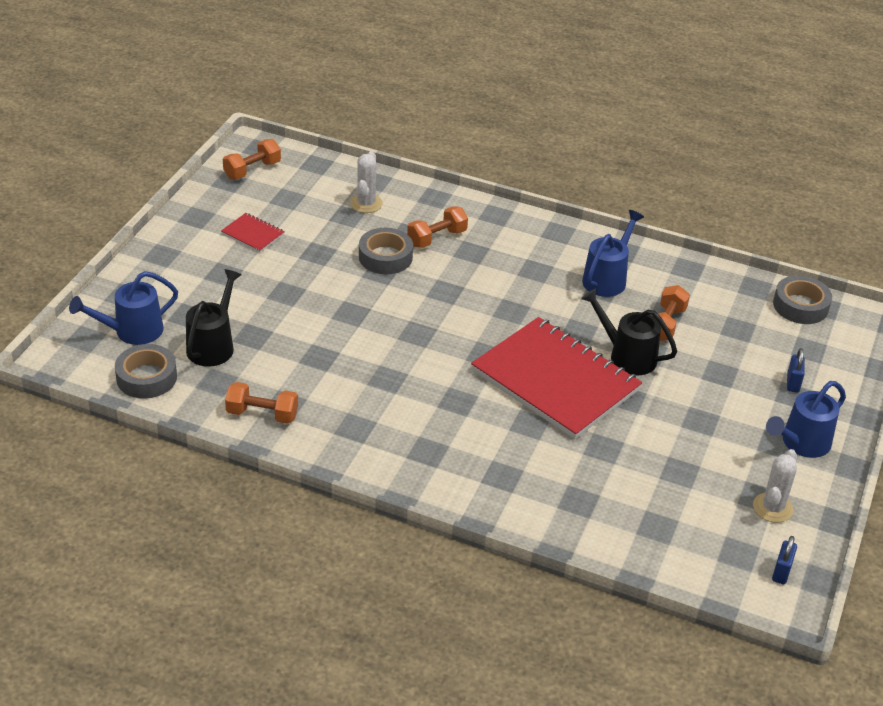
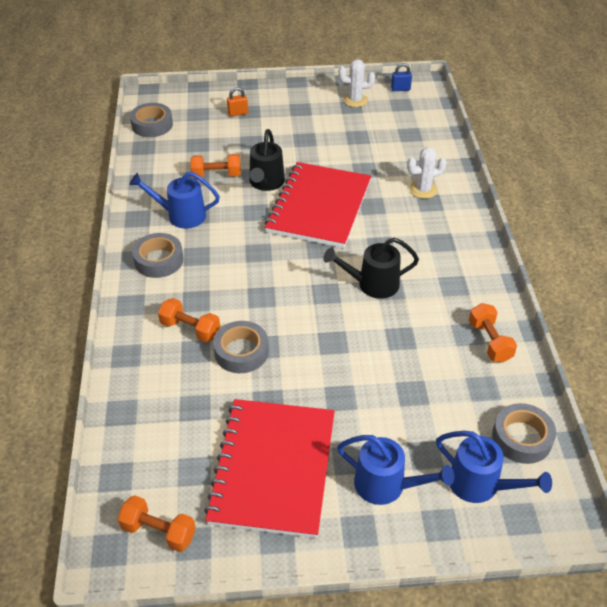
camera: 115 degrees left, 5 degrees up
(213, 345) = (445, 413): black watering can -> black watering can (372, 284)
(253, 234) = (273, 468): red notebook -> red notebook, size x2.44
(366, 203) = (166, 401): white cactus -> white cactus (423, 190)
(545, 246) = (159, 260): none -> grey tape
(793, 383) = (238, 113): blue padlock -> orange padlock
(801, 443) = (292, 101): blue watering can -> blue watering can (387, 485)

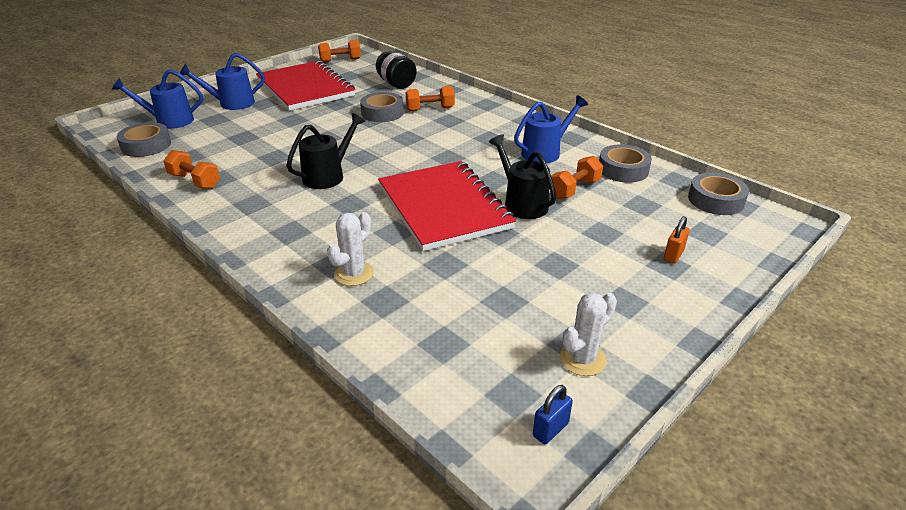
camera: 140 degrees right, 10 degrees down
(159, 260) = (510, 126): grey tape -> grey tape (623, 169)
(164, 405) = (396, 84): none -> black jar

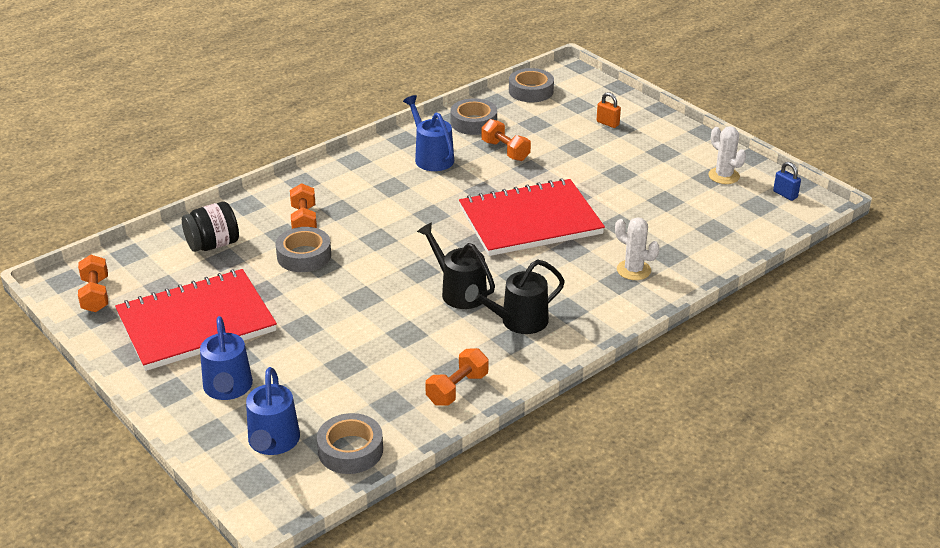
camera: 85 degrees left, 0 degrees up
(521, 203) = (527, 179): black watering can -> black watering can (518, 321)

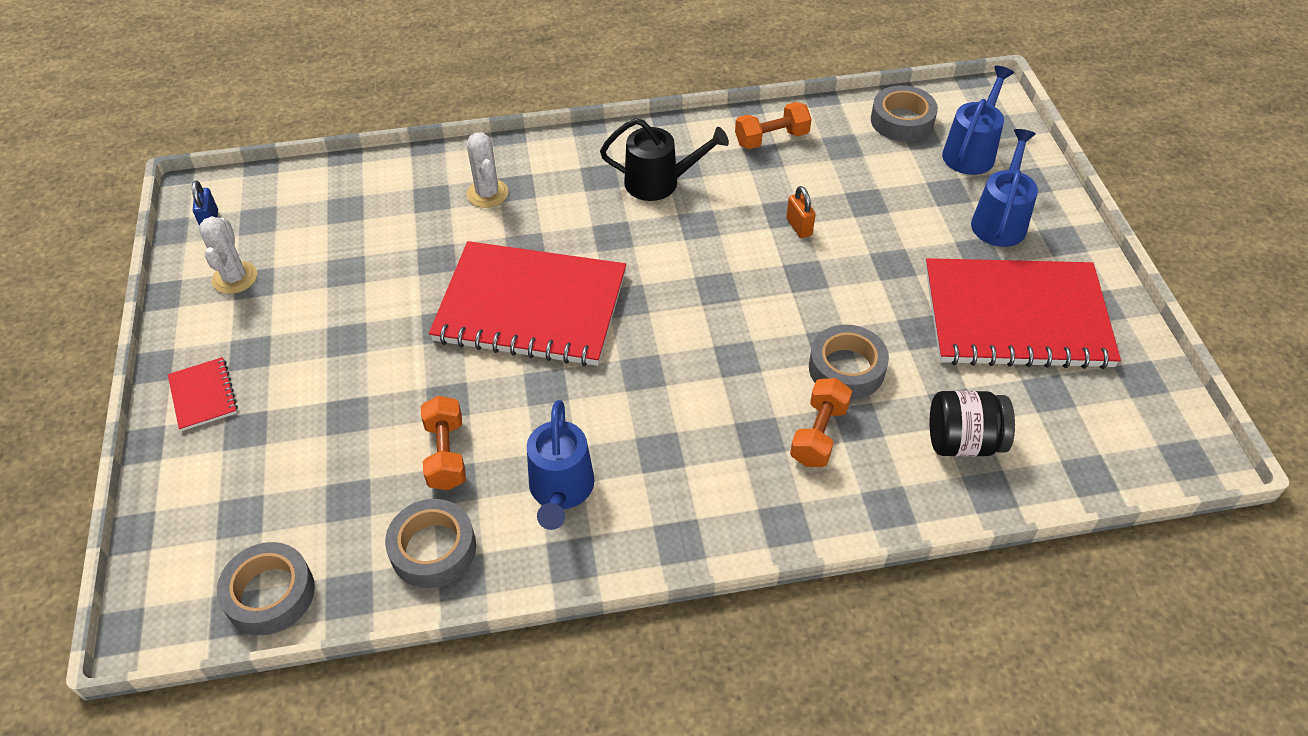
camera: 150 degrees left, 15 degrees up
(95, 295) = (1143, 413): orange dumbbell -> none
(459, 291) = (693, 241): black watering can -> none
(607, 123) = (249, 447): orange padlock -> orange padlock (799, 227)
(659, 131) = (203, 395): none -> red notebook

